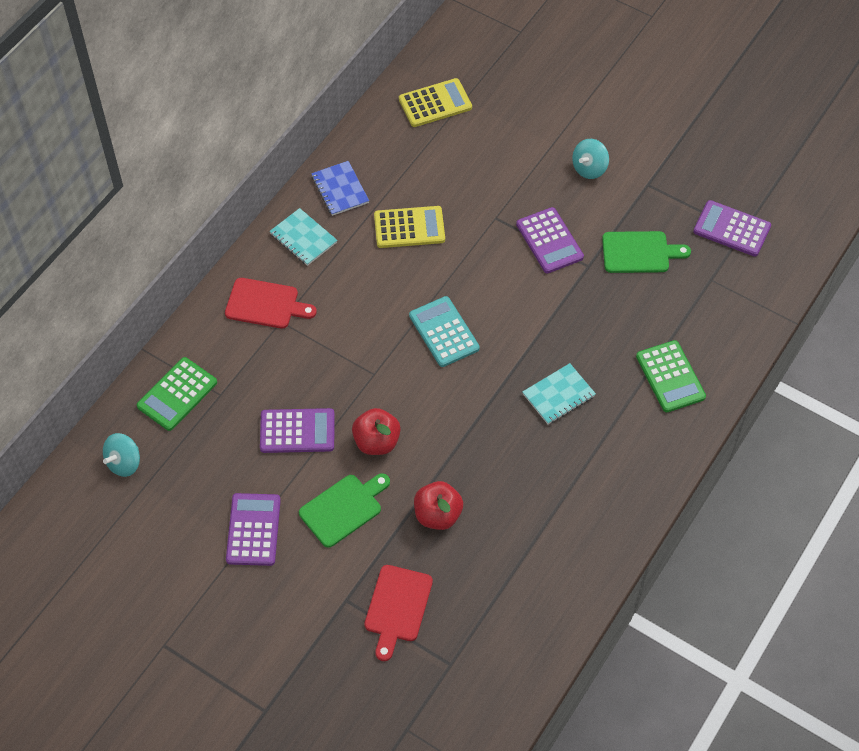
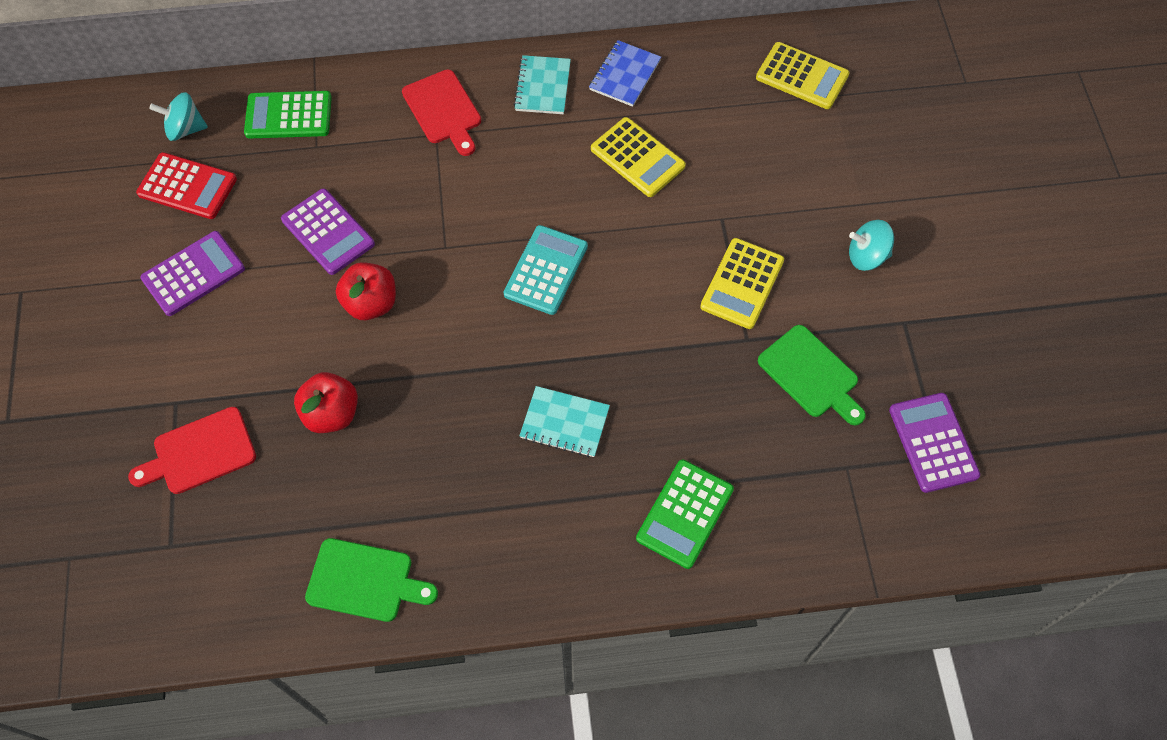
camera: 50 degrees right, 5 degrees up
(176, 490) = (187, 186): none -> red calculator
(343, 508) = (274, 329): green cutting board -> green cutting board (365, 581)
(549, 241) = (742, 284): purple calculator -> yellow calculator

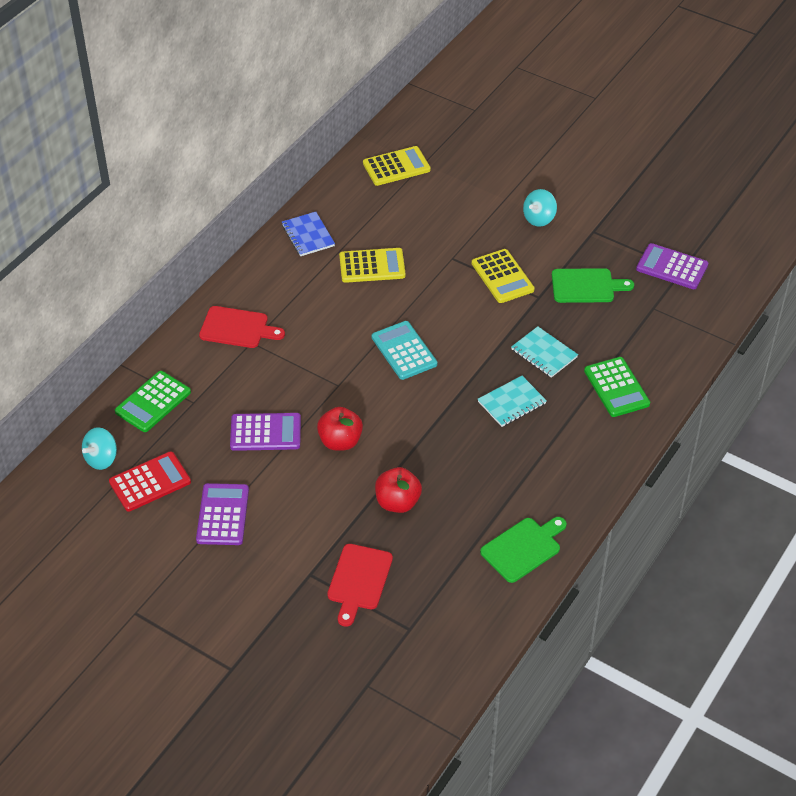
camera: 50 degrees left, 15 degrees down
(542, 86) = (273, 275): turquoise notebook -> turquoise notebook (544, 353)

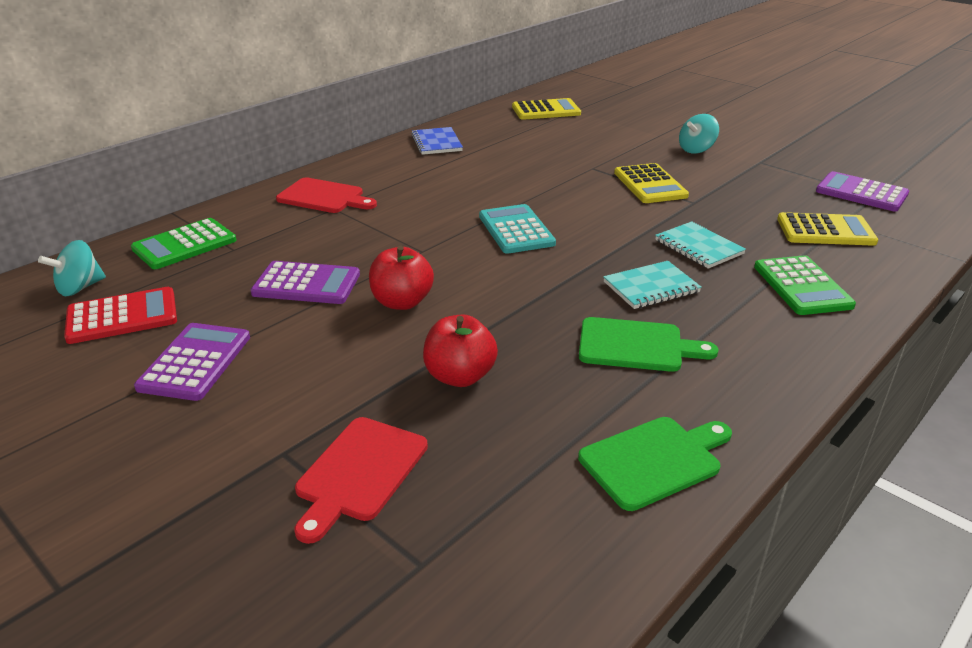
camera: 10 degrees right, 15 degrees down
(372, 266) = (499, 166): yellow calculator -> yellow calculator (825, 231)
(586, 286) = (753, 199): green cutting board -> green cutting board (636, 345)

